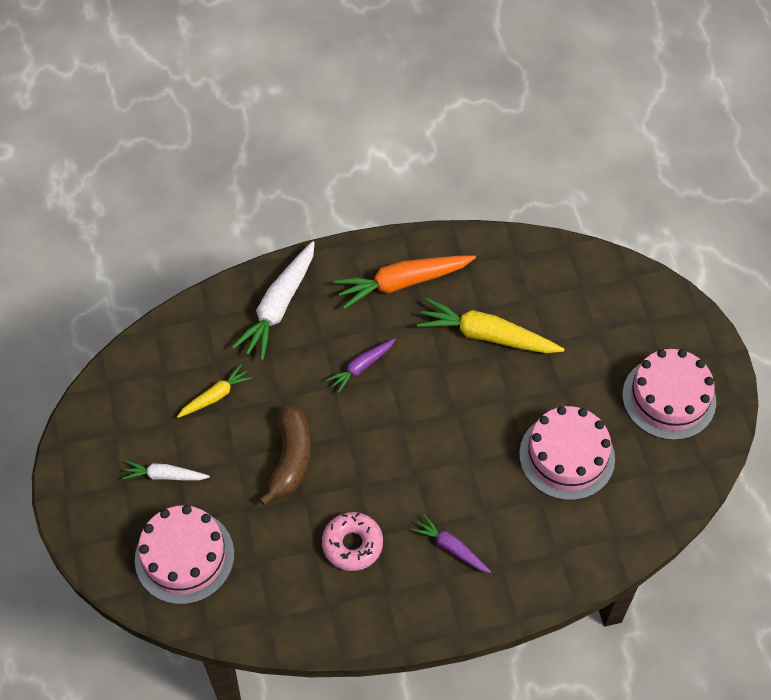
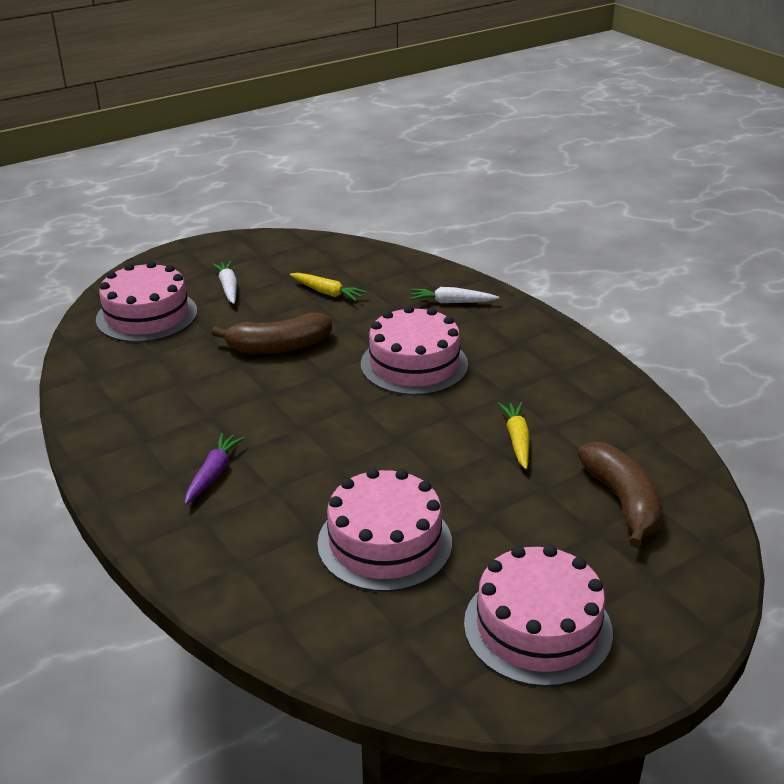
camera: 70 degrees right, 25 degrees down
(279, 306) = (451, 302): white carrot -> white carrot, size x0.56
(352, 544) = (193, 405): pink donut -> none
(361, 367) = (414, 364): purple carrot -> pink cake
(402, 283) = (541, 367): orange carrot -> none
(487, 336) = (517, 440): yellow carrot -> yellow carrot, size x0.56
(575, 303) = (622, 502): none -> brown banana

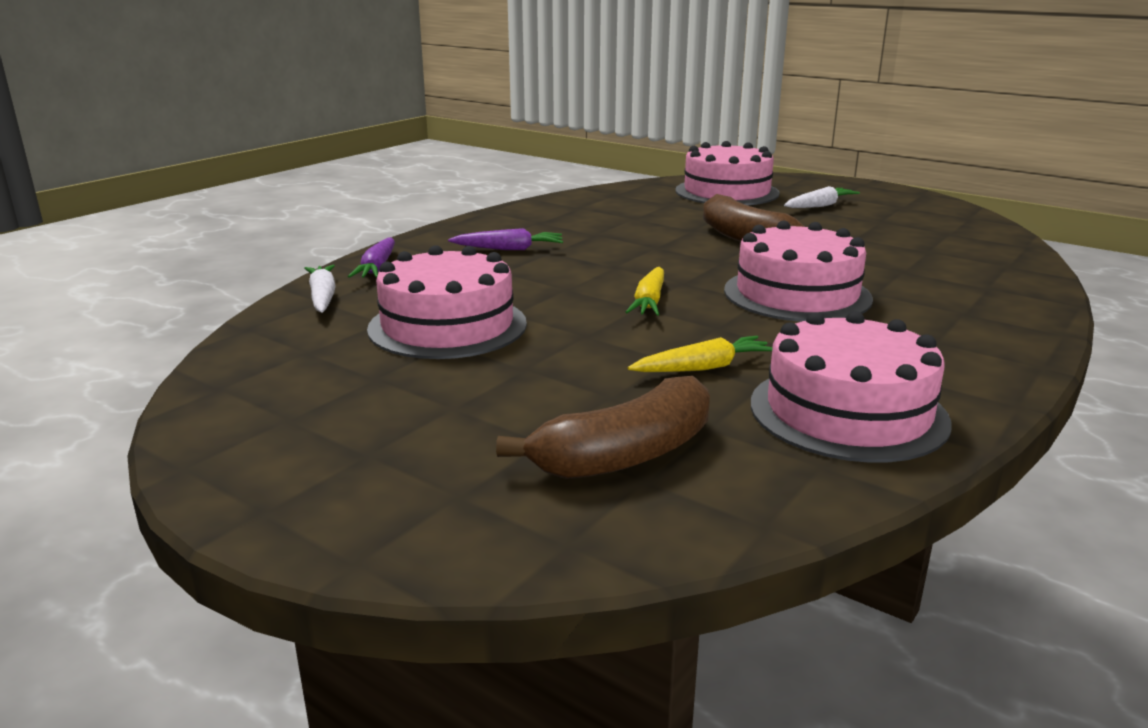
camera: 70 degrees right, 10 degrees down
(207, 566) = (377, 268): none -> purple carrot
(327, 292) = (880, 239): yellow carrot -> yellow carrot (649, 301)
(451, 302) = (971, 294): white carrot -> white carrot (322, 297)
(537, 627) = (331, 422): pink cake -> pink cake (848, 412)

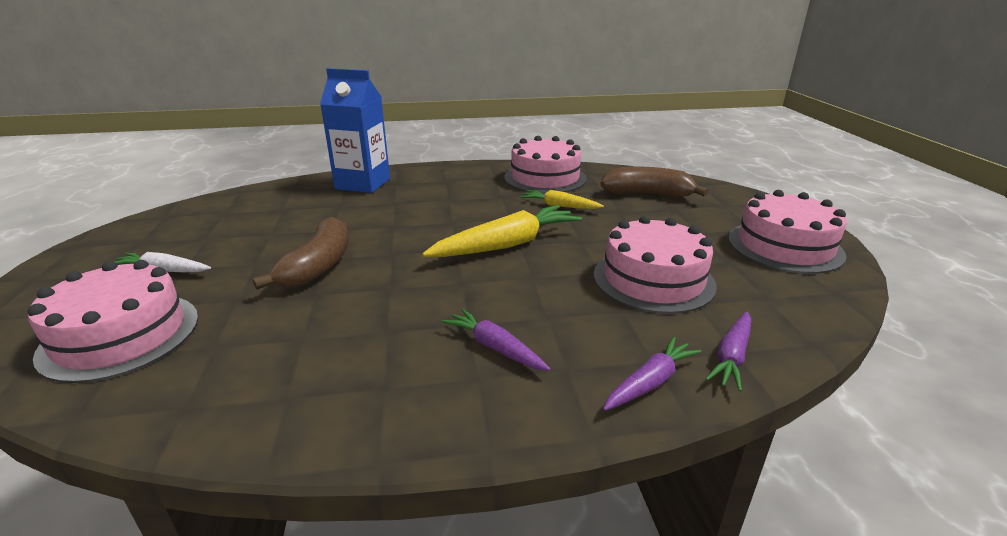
camera: 135 degrees left, 5 degrees up
(322, 297) = (731, 356): white carrot -> purple carrot
(649, 301) = (507, 245): yellow carrot -> yellow carrot, size x1.80
(797, 294) = (427, 217): pink cake -> pink cake (785, 246)
(984, 296) = (363, 184): none -> blue carton

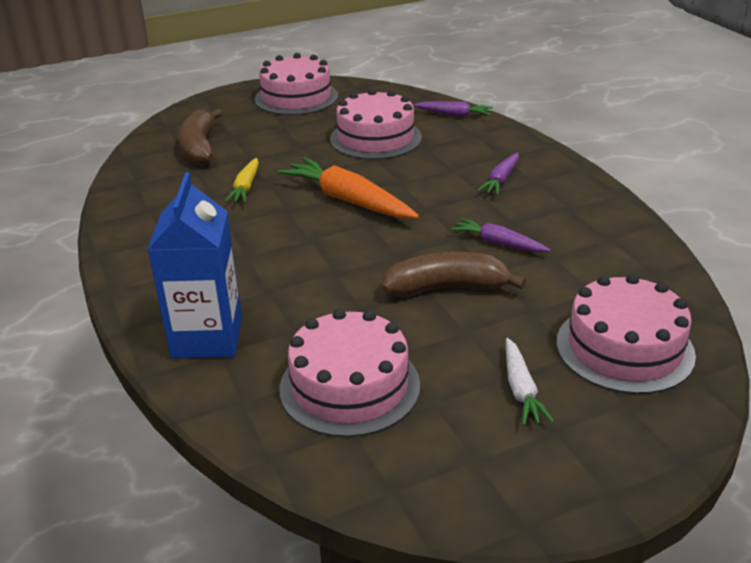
camera: 105 degrees left, 5 degrees up
(507, 245) = (348, 200): yellow carrot -> orange carrot
(545, 178) = (158, 206): pink cake -> pink cake (349, 386)
(650, 382) = (495, 134): purple carrot -> purple carrot (498, 243)

